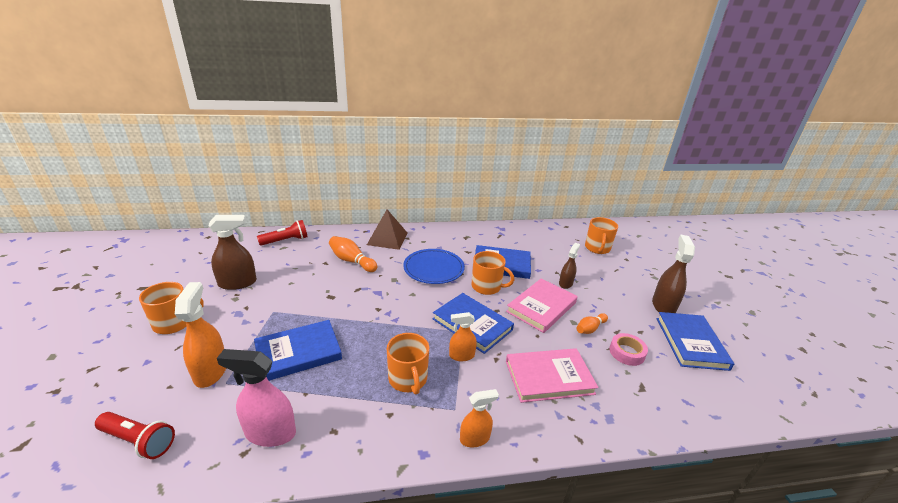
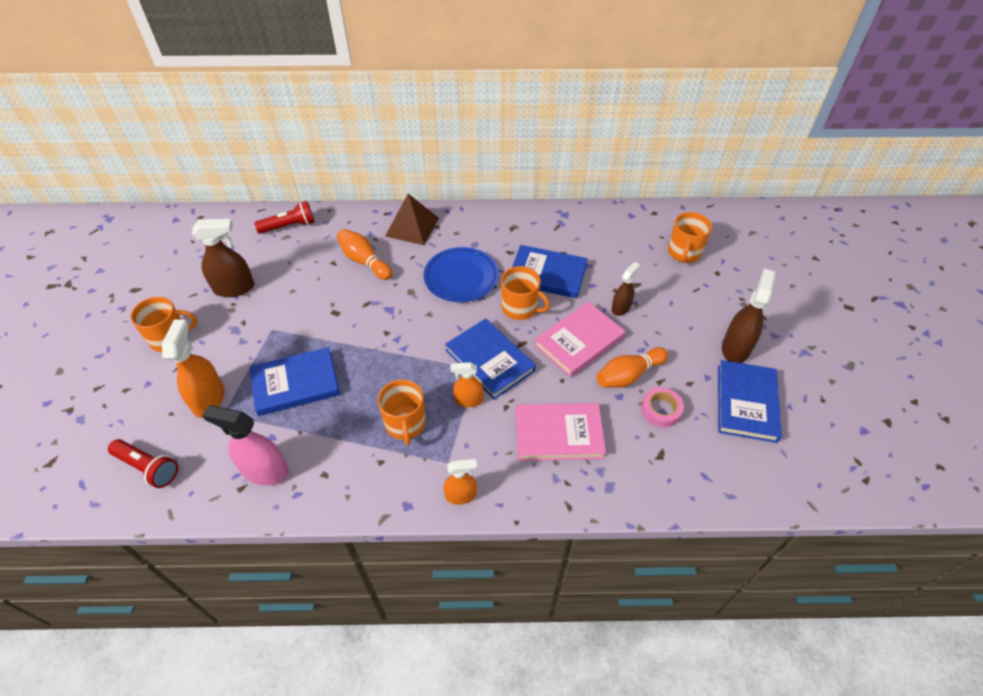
camera: 10 degrees right, 20 degrees up
(590, 328) = (628, 375): orange bowling pin -> orange bowling pin, size x1.55

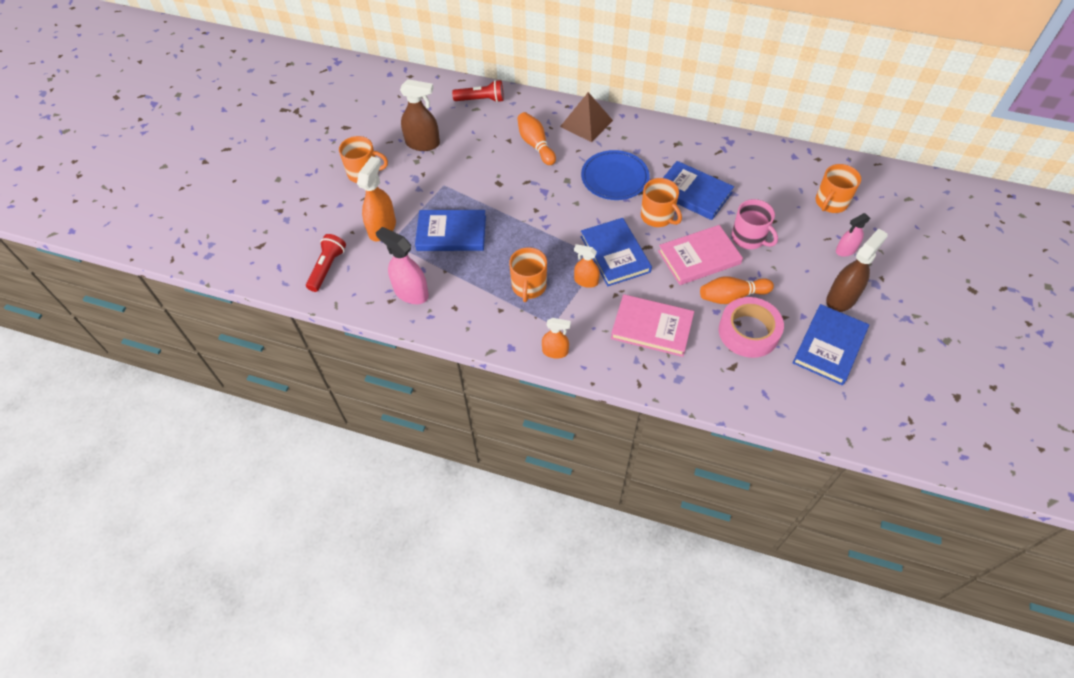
camera: 20 degrees right, 5 degrees up
(148, 467) = (327, 268): red flashlight -> red flashlight turned 120 degrees counterclockwise
(621, 308) = (749, 238): brown spray bottle -> pink mug
(661, 410) = (748, 332): pink tape -> pink tape, size x1.69
(718, 297) = (845, 250): none -> pink spray bottle

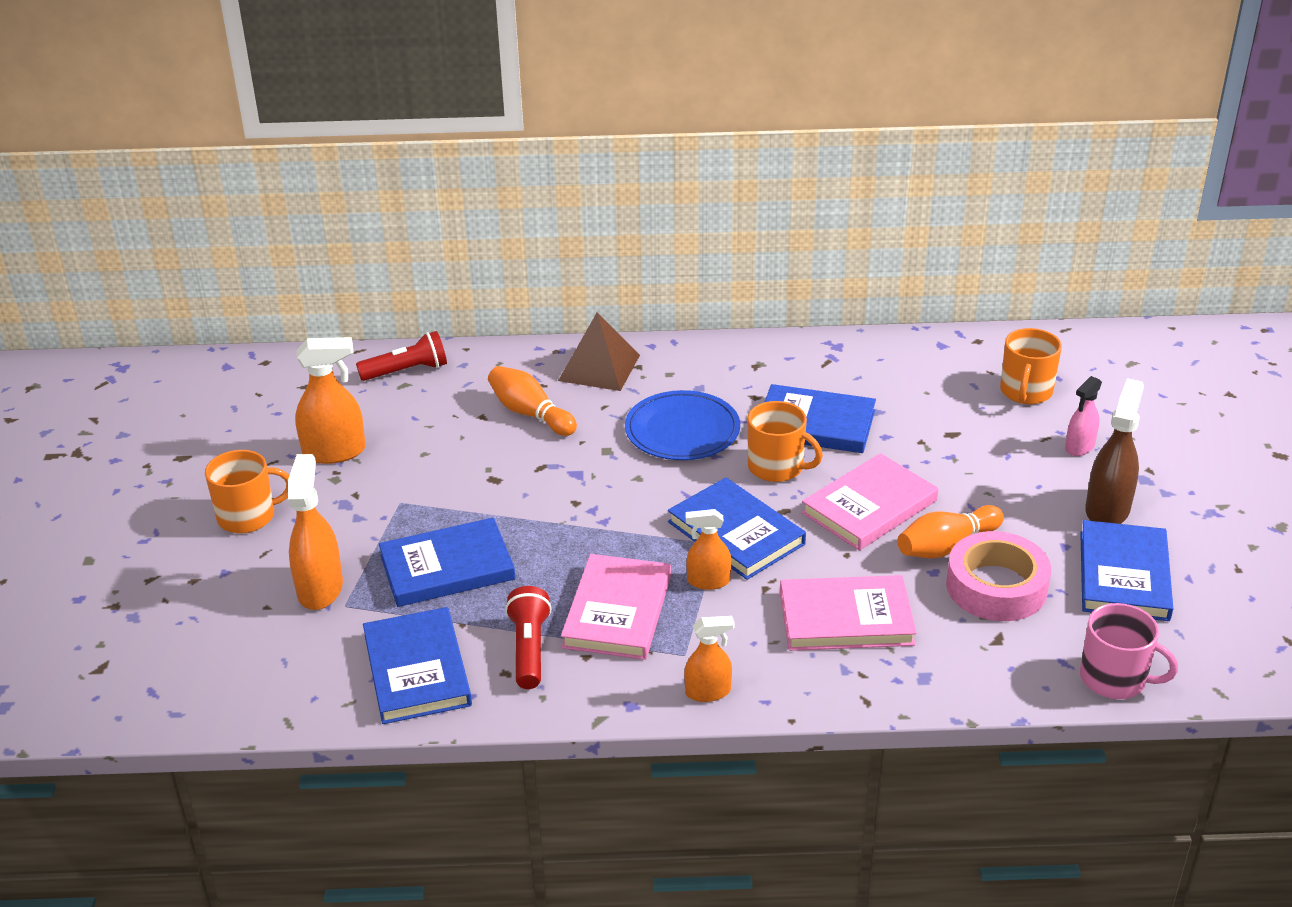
camera: 20 degrees left, 20 degrees down
(327, 268) = (246, 670): red flashlight -> red flashlight (529, 649)
(411, 292) = (417, 670): pink spray bottle -> blue book
(423, 144) = (334, 452): brown spray bottle -> orange spray bottle
(529, 286) = (617, 611): orange mug -> pink book
(749, 238) = (931, 464): pink mug -> pink mug (1115, 679)

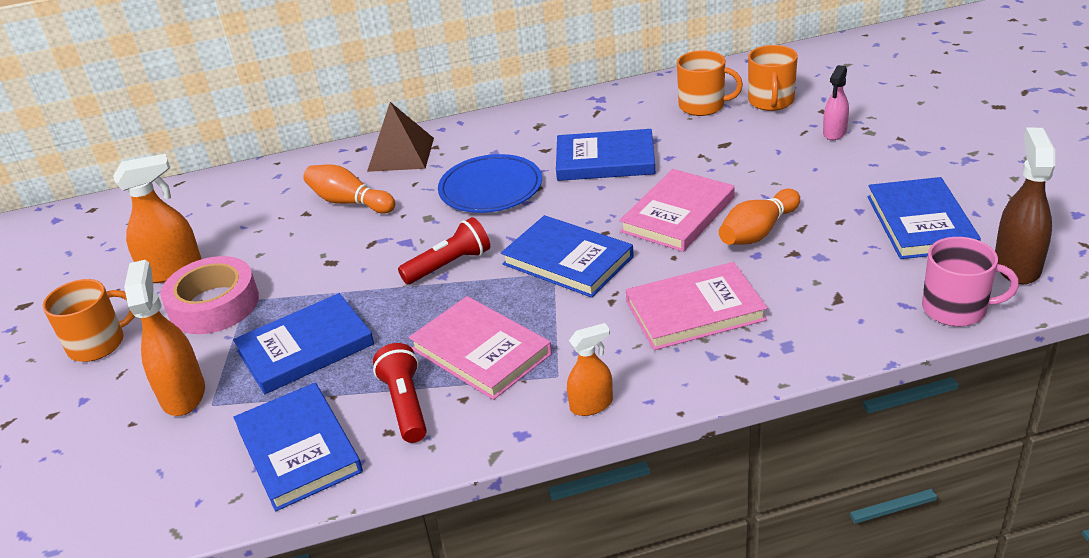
camera: 10 degrees left, 0 degrees up
(407, 371) = (227, 190): red flashlight -> red flashlight (449, 265)
(617, 611) = (481, 351): pink book -> pink book turned 45 degrees counterclockwise
(708, 581) = (557, 306): orange spray bottle -> none
(777, 467) = (584, 200): orange mug -> orange mug (703, 106)
(996, 587) = (816, 255): pink tape -> pink tape (214, 305)
(1107, 510) = (881, 175): brown spray bottle -> brown spray bottle (1017, 265)

